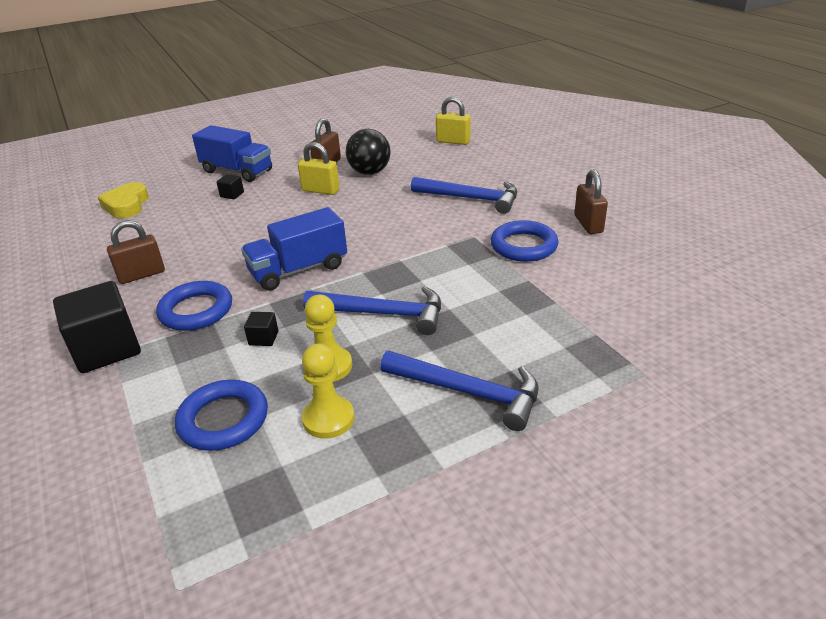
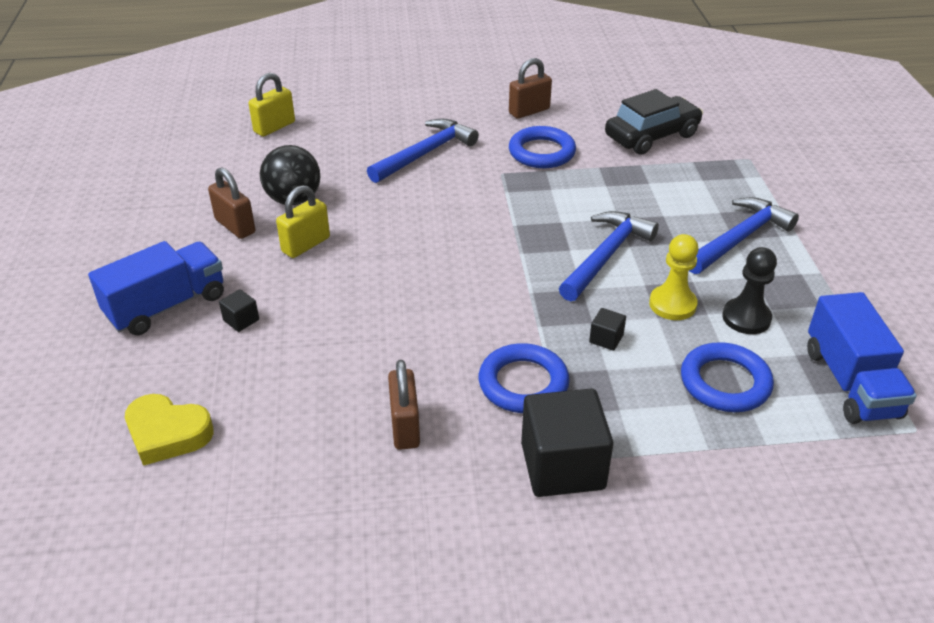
camera: 70 degrees left, 5 degrees up
(298, 270) = (487, 294): blue truck -> blue truck (850, 383)
(328, 419) = (746, 318): yellow pawn -> black pawn
(588, 224) = (529, 111): brown padlock -> brown padlock turned 45 degrees counterclockwise
(619, 298) = (651, 136): none -> black car

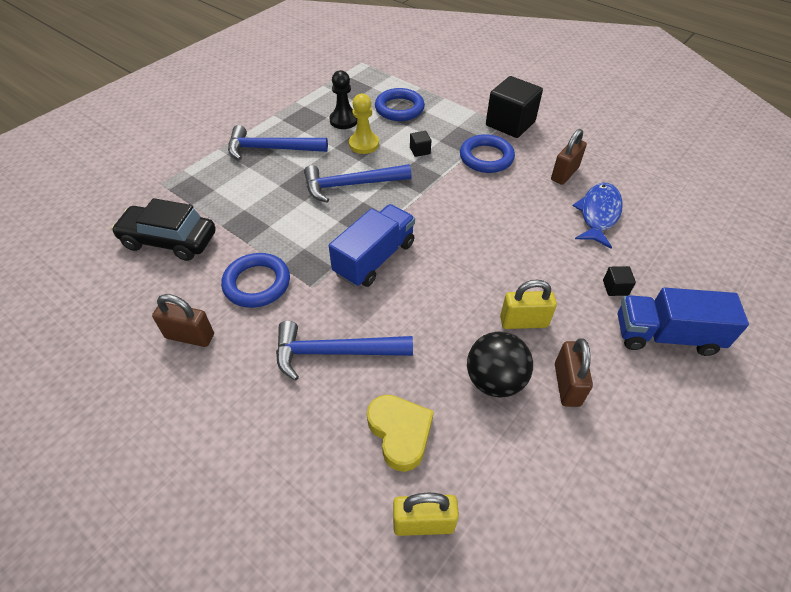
camera: 135 degrees left, 10 degrees up
(167, 433) = (699, 243): yellow heart -> yellow heart (400, 433)
(316, 393) = (598, 214): none -> blue fish
(850, 383) = (353, 82): blue truck -> blue truck (374, 258)

